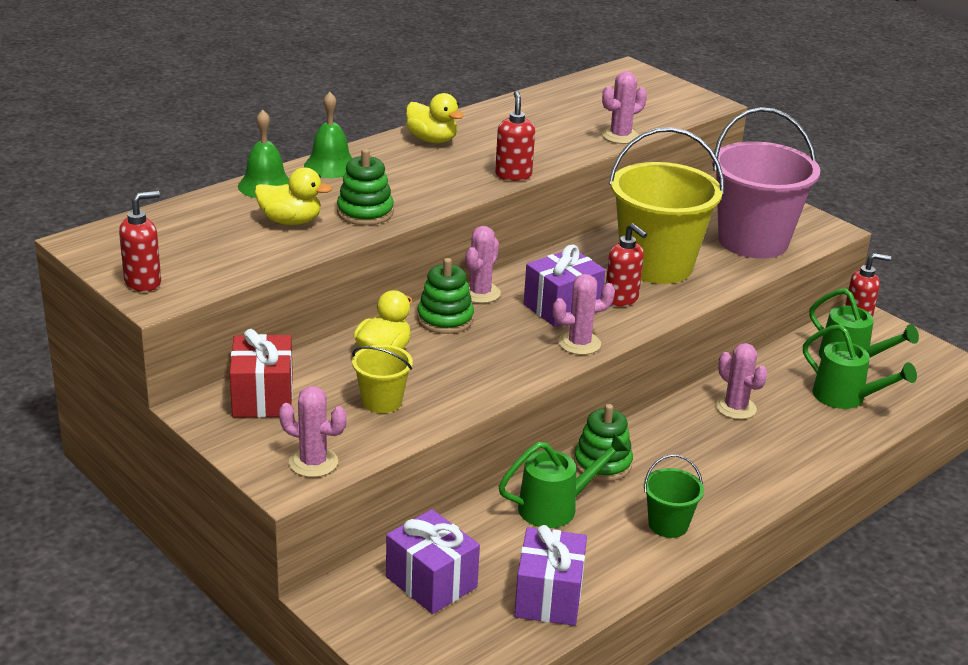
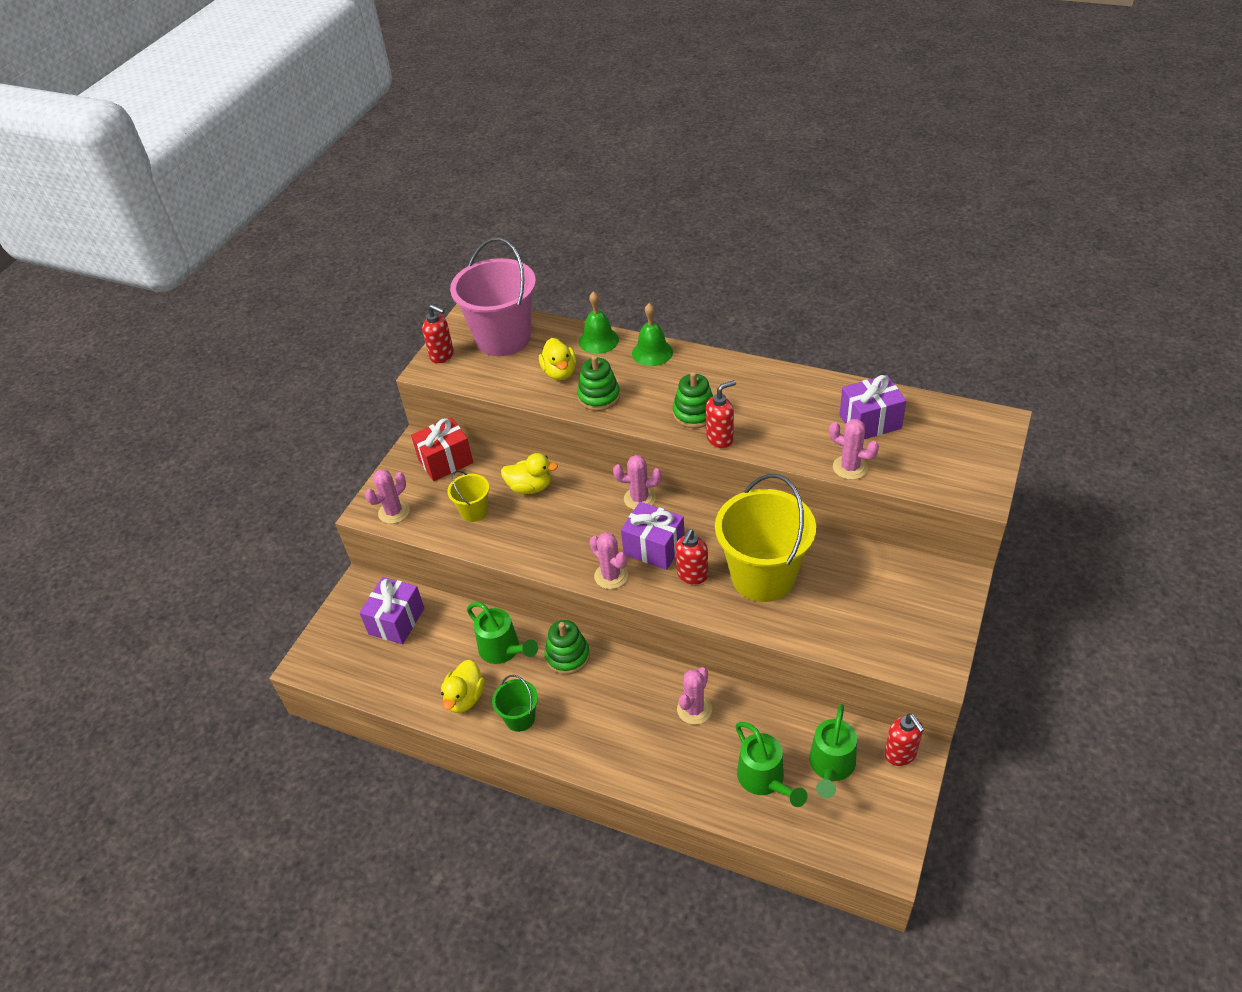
camera: 70 degrees right, 15 degrees up
(313, 462) = (394, 512): pink cactus -> pink cactus turned 45 degrees clockwise
(432, 140) = (739, 377): yellow duck -> yellow duck (465, 698)
(445, 319) = (591, 497): green stacking toy -> green stacking toy (694, 413)
(549, 597) = (411, 683): purple gift -> purple gift (870, 422)
(753, 241) = (861, 622): pink bucket -> pink bucket (503, 338)
(846, 398) = (765, 780): green watering can -> green watering can turned 45 degrees counterclockwise

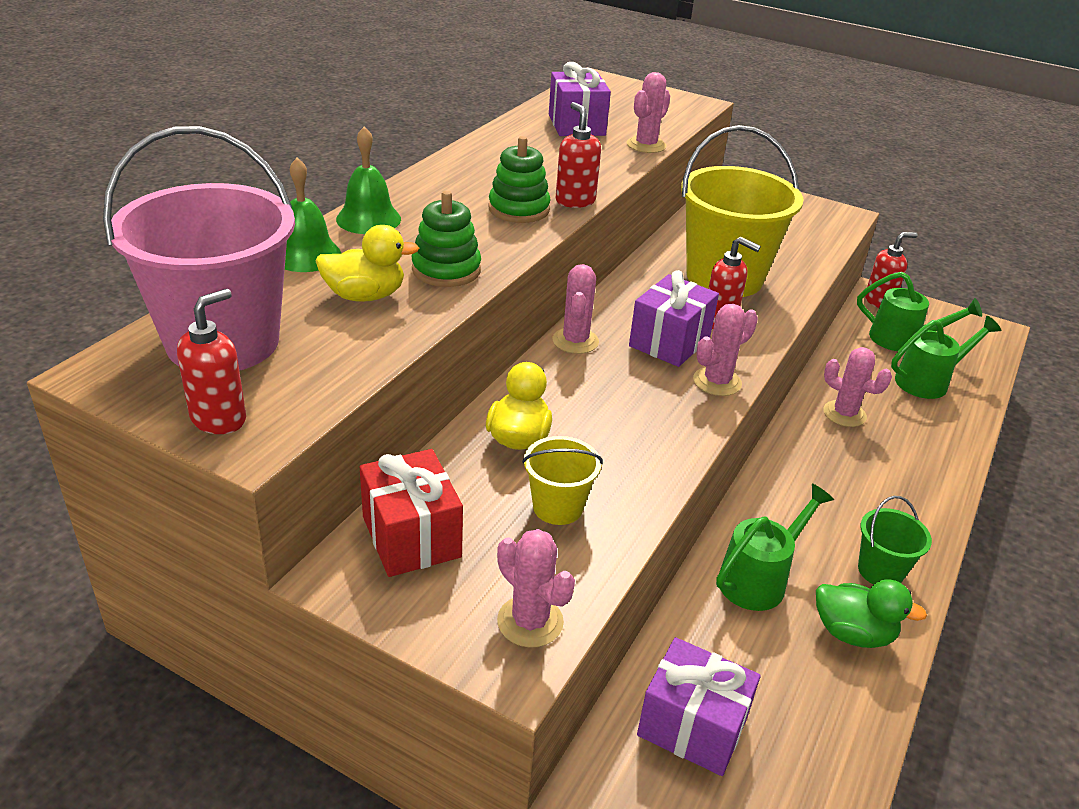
camera: 90 degrees left, 10 degrees down
(465, 698) = (852, 633): yellow duck -> green duck
(567, 656) = (768, 510): green stacking toy -> none

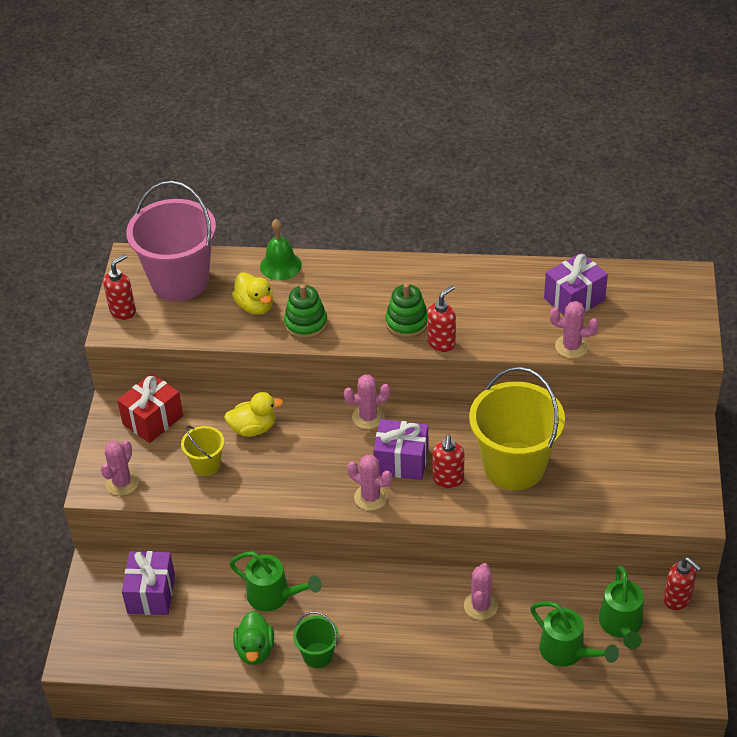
camera: 70 degrees right, 10 degrees up
(219, 419) = (123, 311): red soap dispenser -> red soap dispenser turned 60 degrees counterclockwise
(368, 219) = (340, 268): green bell -> none

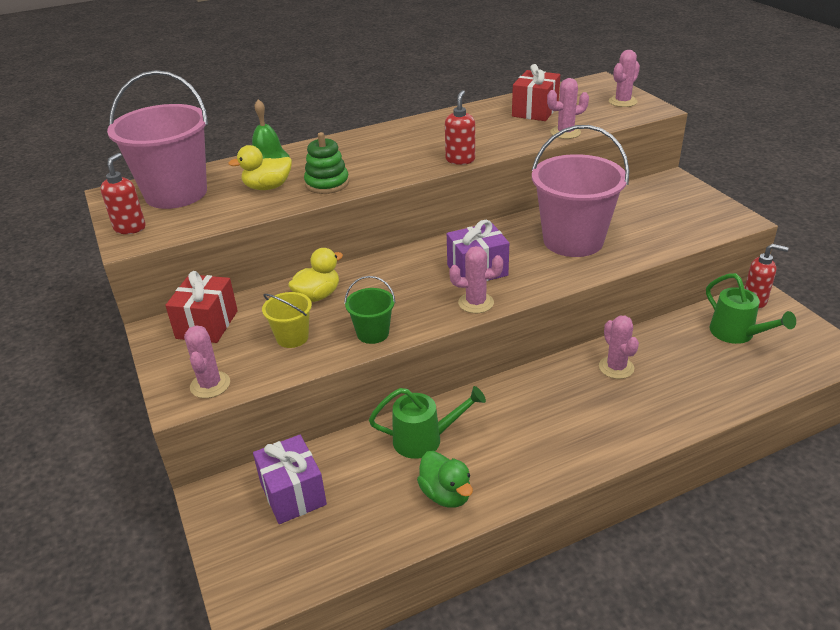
camera: 30 degrees left, 10 degrees down
(255, 306) = (267, 187): yellow duck -> yellow duck turned 135 degrees clockwise
(318, 655) = (512, 470): green bucket -> green bucket (373, 333)
(368, 417) = (418, 253): pink cactus -> pink cactus (622, 102)
(407, 323) = (417, 158): green stacking toy -> none
(448, 480) = (530, 267): red soap dispenser -> none
(514, 466) = (573, 240): yellow bucket -> pink bucket
(567, 652) = (720, 369): green watering can -> none
(574, 299) = (535, 111): purple gift -> red gift

